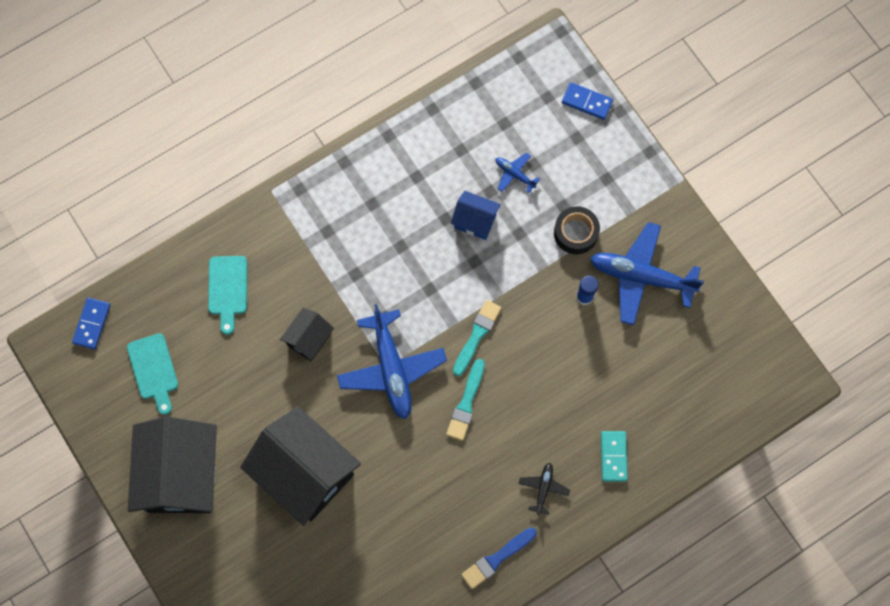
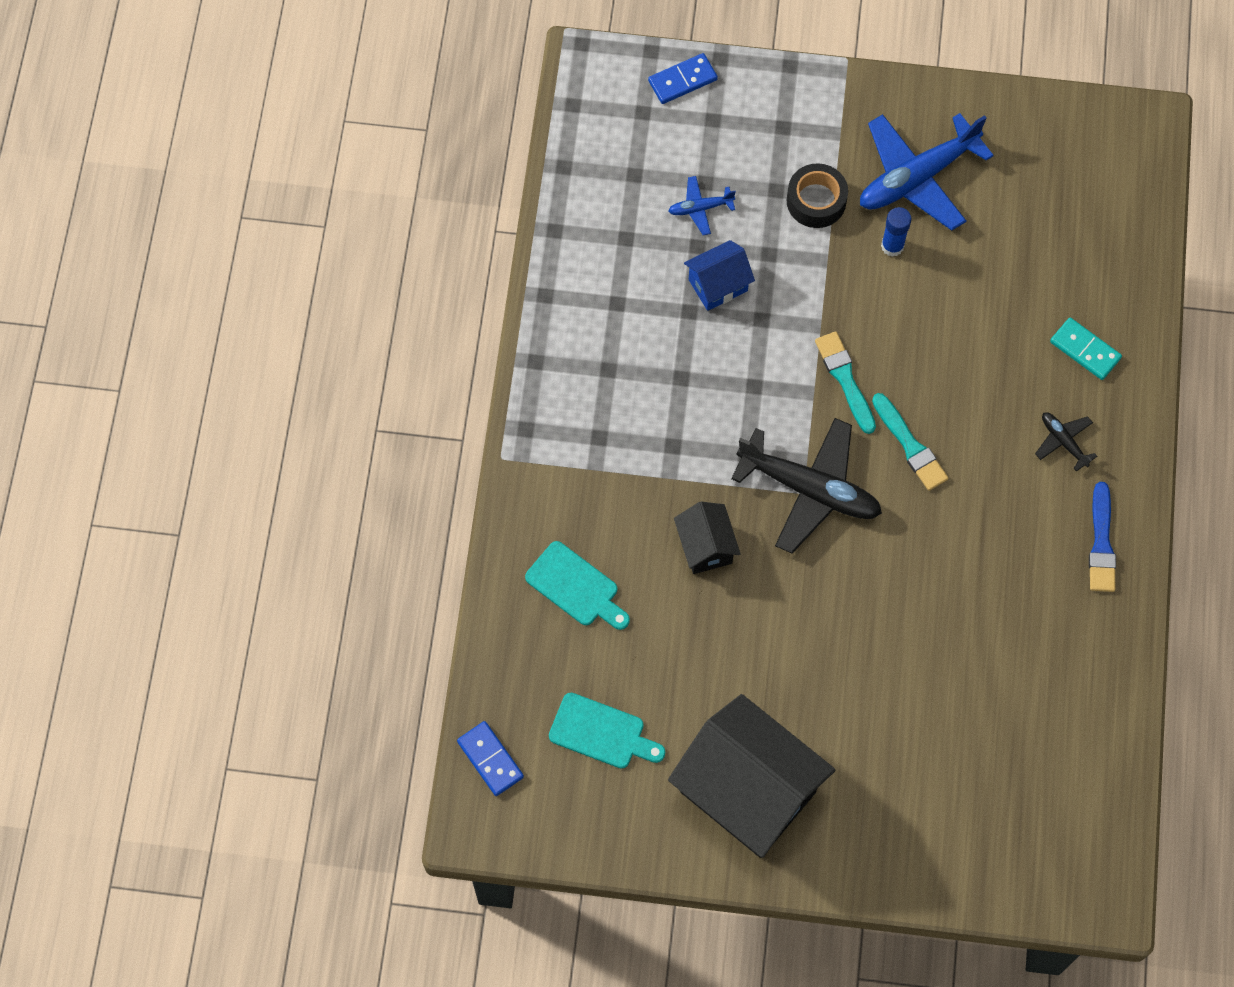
camera: 50 degrees left, 5 degrees down
(305, 473) = (852, 662): black house -> none
(391, 368) = (810, 489): blue plane -> black plane

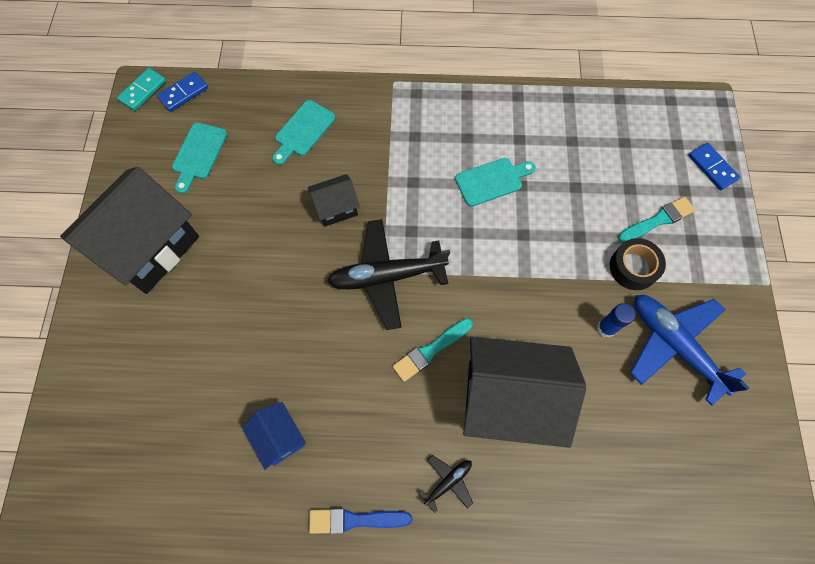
camera: 85 degrees right, 0 degrees up
(679, 346) = (492, 181): none -> turquoise cutting board
(700, 208) = (607, 186): blue plane -> none
(718, 285) = (546, 203): blue house -> blue house (279, 437)
(810, 489) = (386, 276): black plane -> black plane turned 60 degrees clockwise
(845, 379) = (482, 297): turquoise brush -> turquoise brush (658, 220)
(973, 366) = (508, 400): none -> black house
(1085, 350) = (539, 500): turquoise domino -> turquoise domino (143, 91)

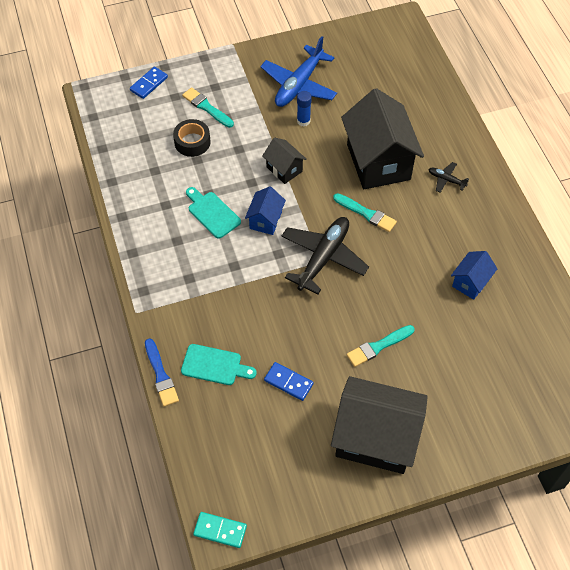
camera: 110 degrees left, 10 degrees down
(183, 93) = (209, 489): blue domino -> blue domino (288, 382)
(198, 154) = (271, 442): turquoise cutting board -> none
(248, 292) = (378, 346): none -> turquoise brush
(336, 208) = (280, 312): black house -> black house (284, 169)
(355, 520) = (495, 221): blue brush -> blue brush (161, 375)
(386, 276) = (323, 257): black plane -> black plane turned 120 degrees counterclockwise
(462, 232) = (265, 220): none -> blue house
(633, 267) = (251, 114): black tape -> black tape (192, 142)

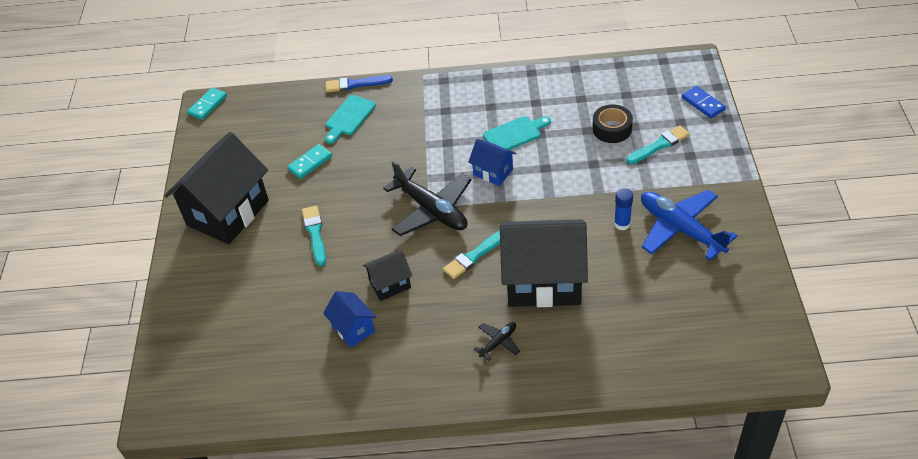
camera: 110 degrees right, 10 degrees down
(284, 169) = (555, 196): black house -> black house (390, 284)
(288, 382) = (310, 163): blue domino -> turquoise domino

